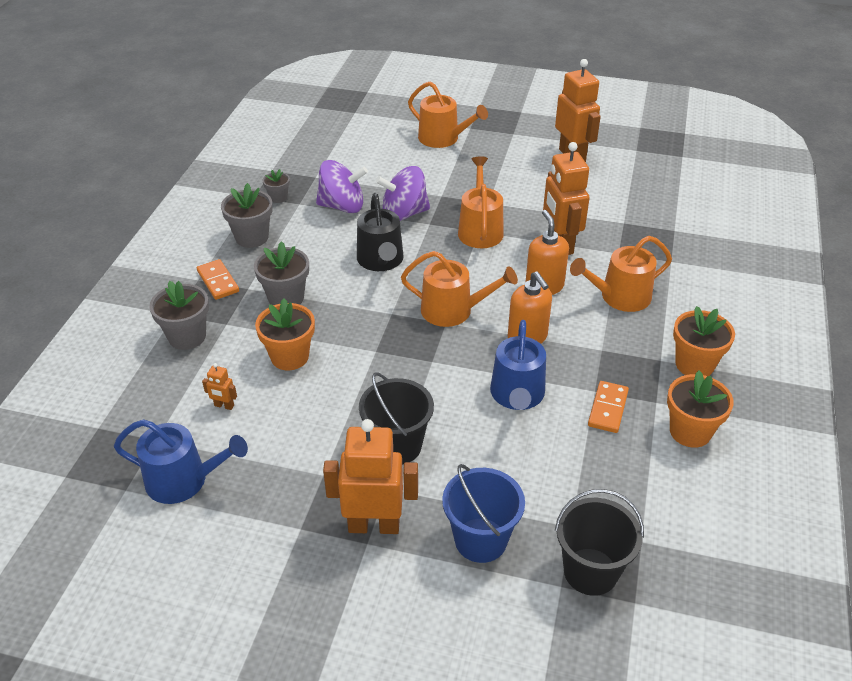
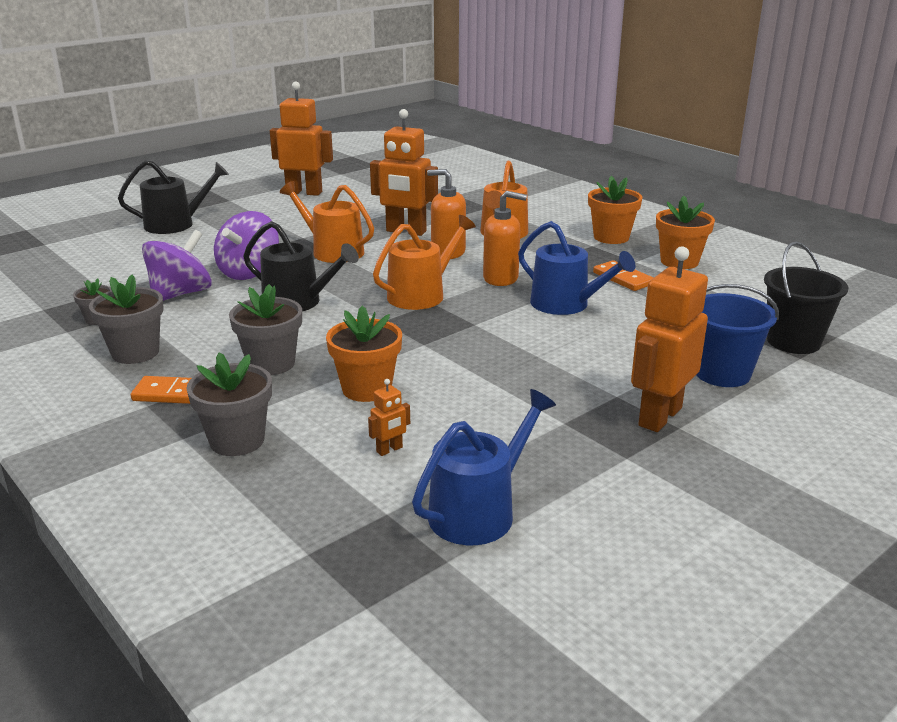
camera: 55 degrees left, 15 degrees down
(397, 446) = (567, 373): black bucket -> none
(443, 138) = (175, 224): orange watering can -> black watering can

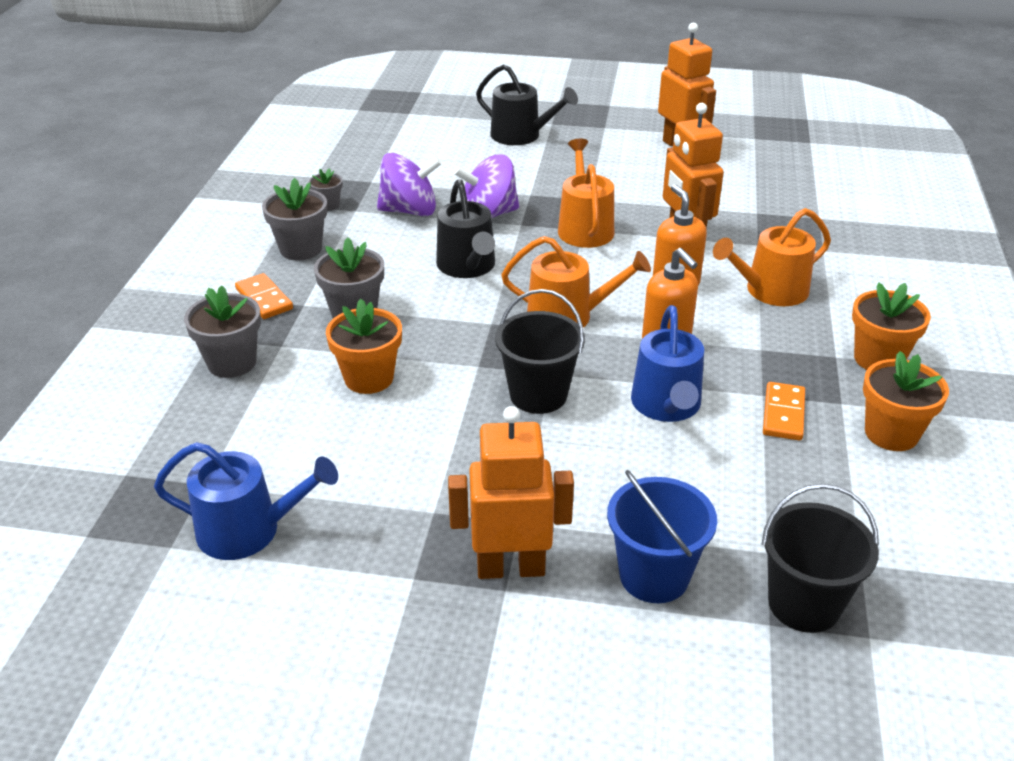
camera: 50 degrees right, 10 degrees up
(389, 450) = (291, 439): orange robot -> none
(491, 337) = (538, 395): none -> black bucket

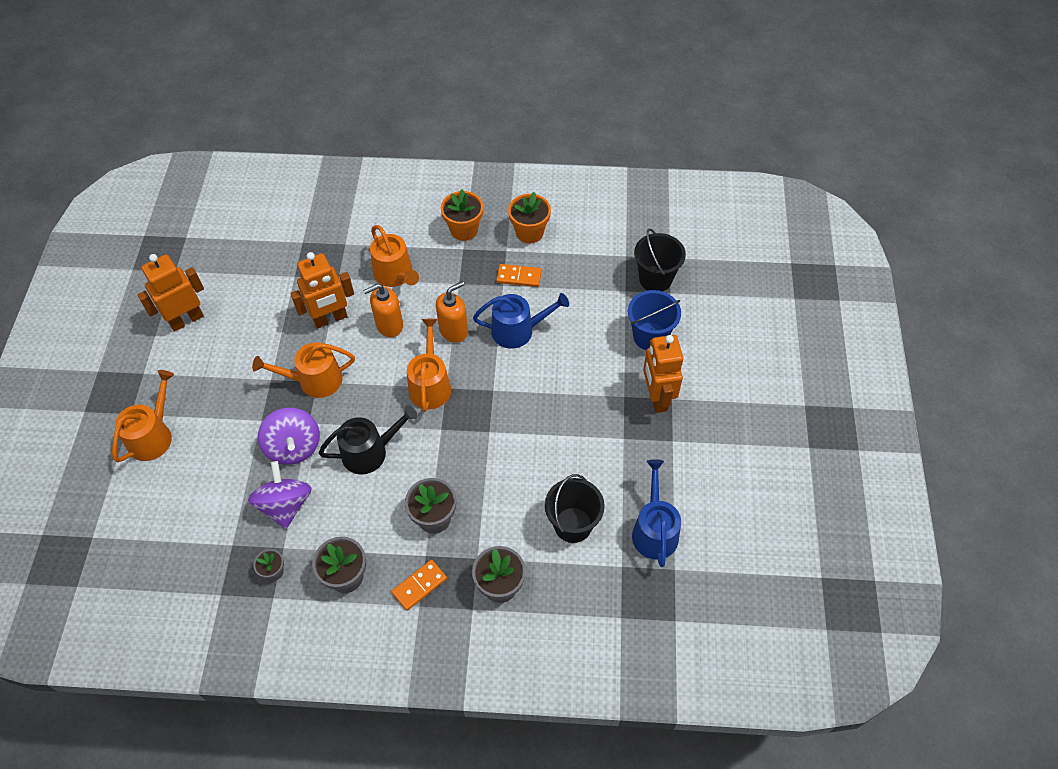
camera: 95 degrees left, 20 degrees up
(369, 378) = (508, 494): orange flower pot -> none
(521, 135) = (153, 436): black watering can -> orange watering can
(538, 395) = (515, 395): black bucket -> black bucket (573, 525)

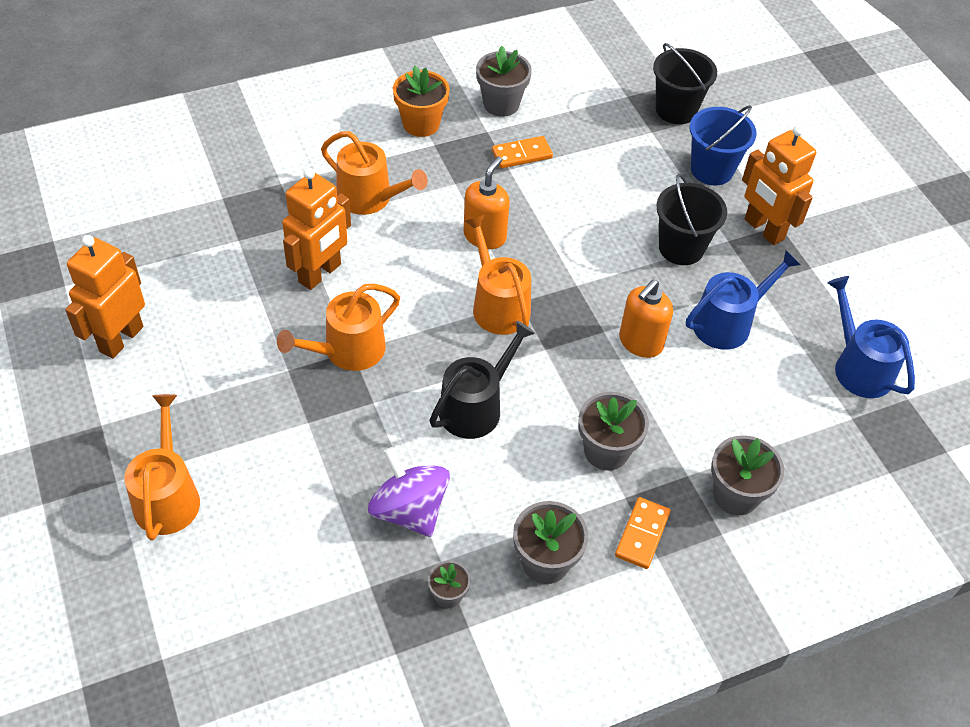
camera: 30 degrees left, 5 degrees down
(294, 447) = (373, 437): purple spinning top -> none
(389, 325) = (401, 256): orange soap dispenser -> orange soap dispenser (640, 342)
(518, 330) = (560, 211): blue watering can -> blue watering can (727, 323)
(529, 232) = (501, 104): orange flower pot -> grey flower pot
(573, 525) = (768, 395): black bucket -> black bucket (681, 248)

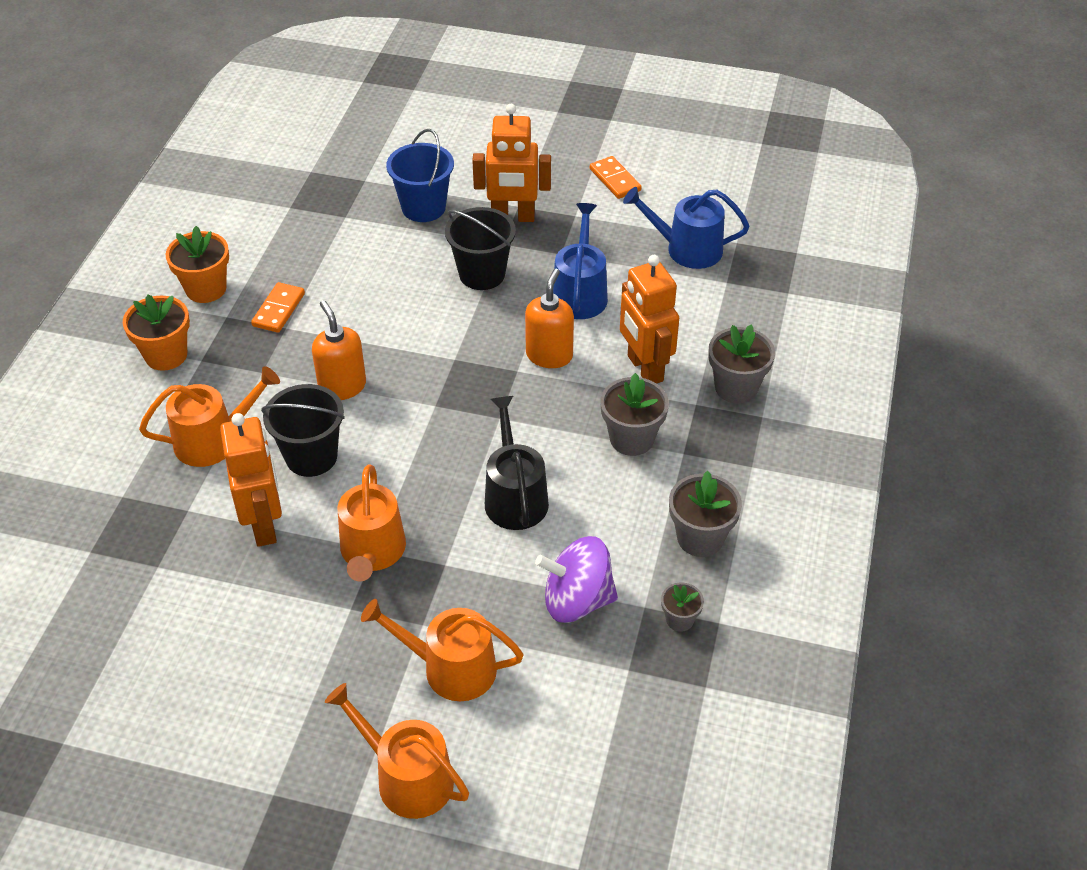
camera: 50 degrees left, 5 degrees down
(121, 339) = (183, 726): orange robot -> orange robot (644, 369)
(498, 305) = (425, 421): orange watering can -> orange watering can (451, 668)
(501, 104) = (206, 289): grey flower pot -> orange flower pot
(640, 342) = (549, 355): orange soap dispenser -> orange soap dispenser turned 150 degrees counterclockwise
(642, 534) = (724, 463): orange domino -> orange domino (615, 180)
(676, 110) = (338, 188): black bucket -> black bucket (311, 457)

